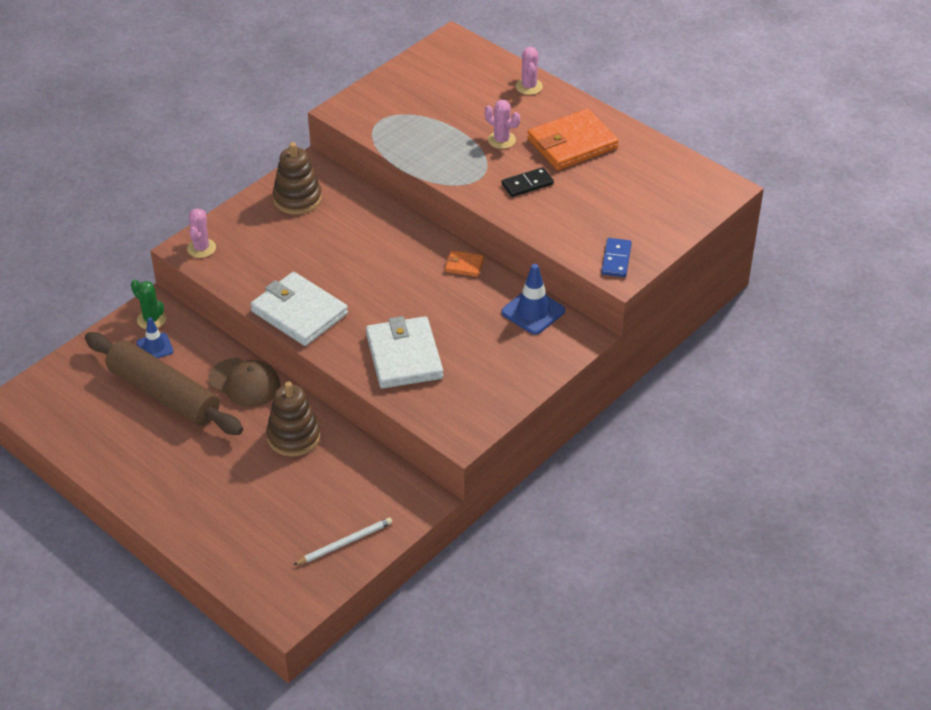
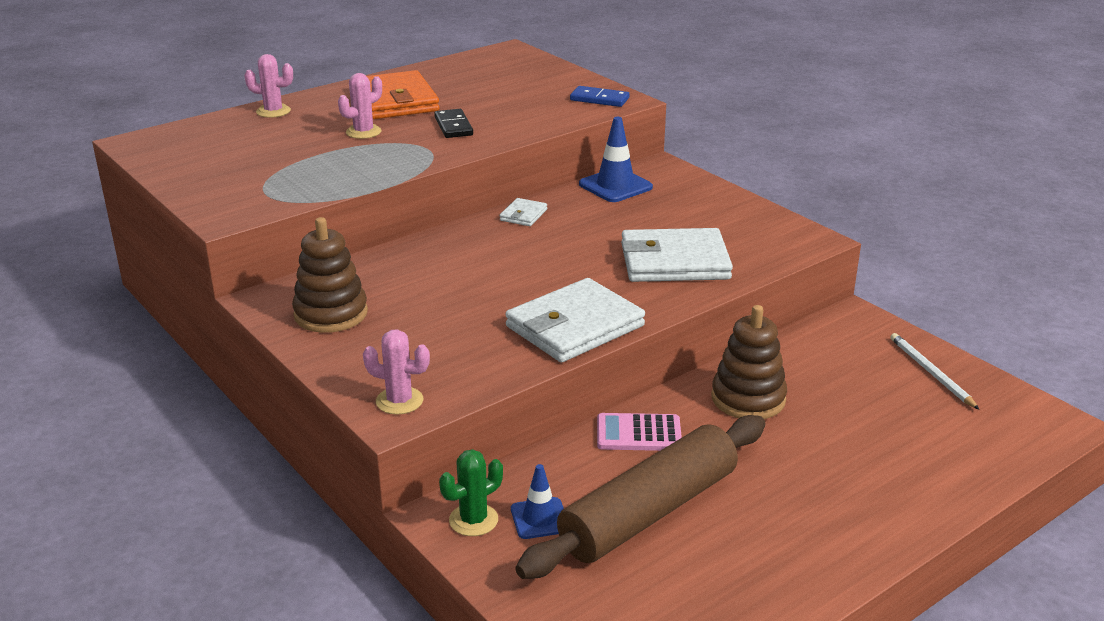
camera: 80 degrees left, 15 degrees down
(245, 383) = (638, 434): brown cap -> pink calculator
(464, 265) = (523, 215): orange wallet -> white wallet

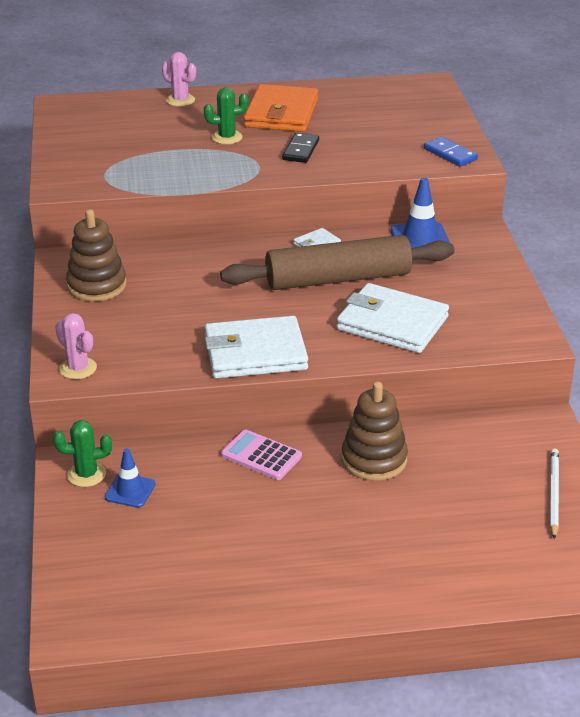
camera: 30 degrees right, 5 degrees up
(363, 132) = (227, 137): pink cactus -> green cactus
(649, 512) = (208, 516): brown rolling pin -> brown rolling pin (338, 279)

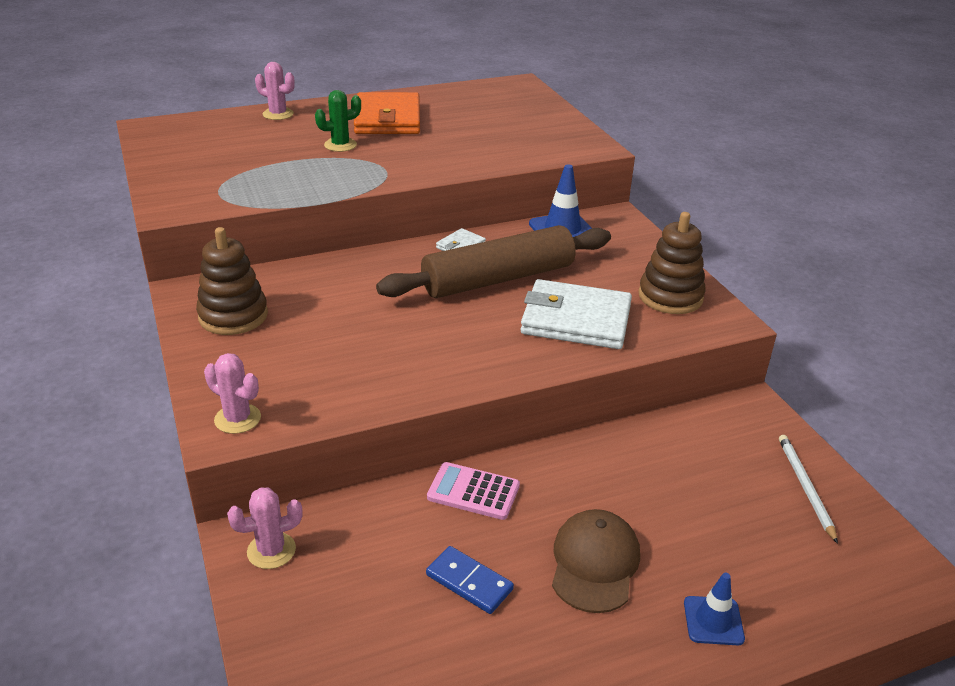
camera: 15 degrees left, 0 degrees up
(86, 474) = (271, 550): green cactus -> pink cactus
(130, 491) = (332, 564): blue traffic cone -> blue traffic cone (713, 621)
(255, 353) = (442, 372): white wallet -> none
(300, 150) = (422, 151): black domino -> none
(339, 522) = (594, 563): none -> brown cap
(374, 459) = (600, 476): brown stacking toy -> brown stacking toy (670, 296)
(450, 154) = (572, 143): blue domino -> blue domino (469, 582)

